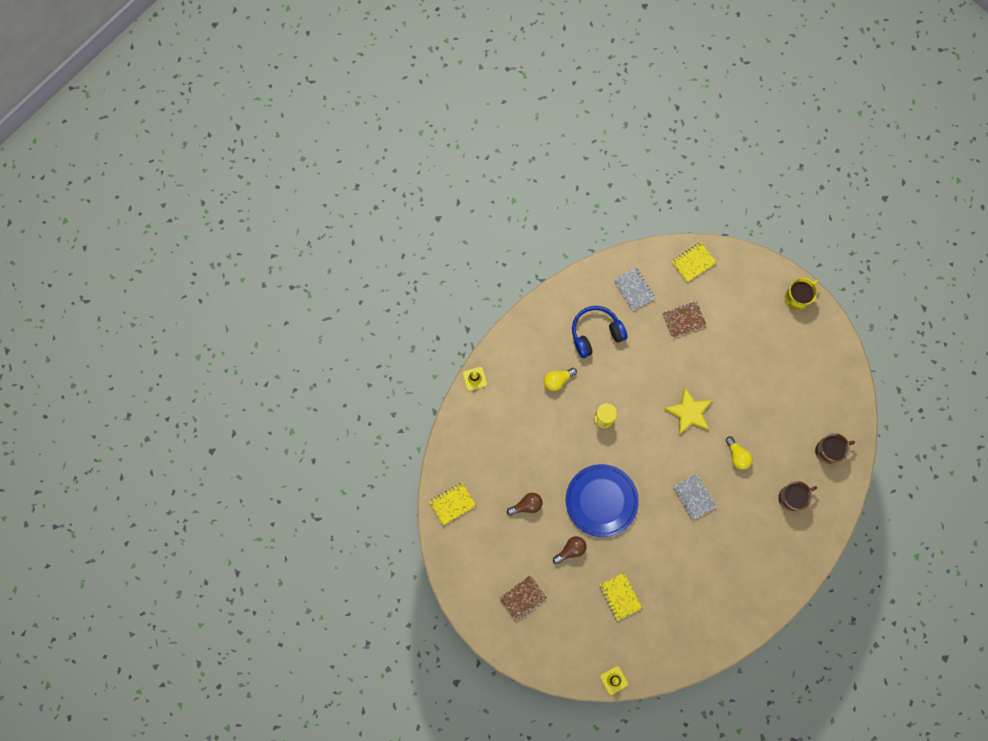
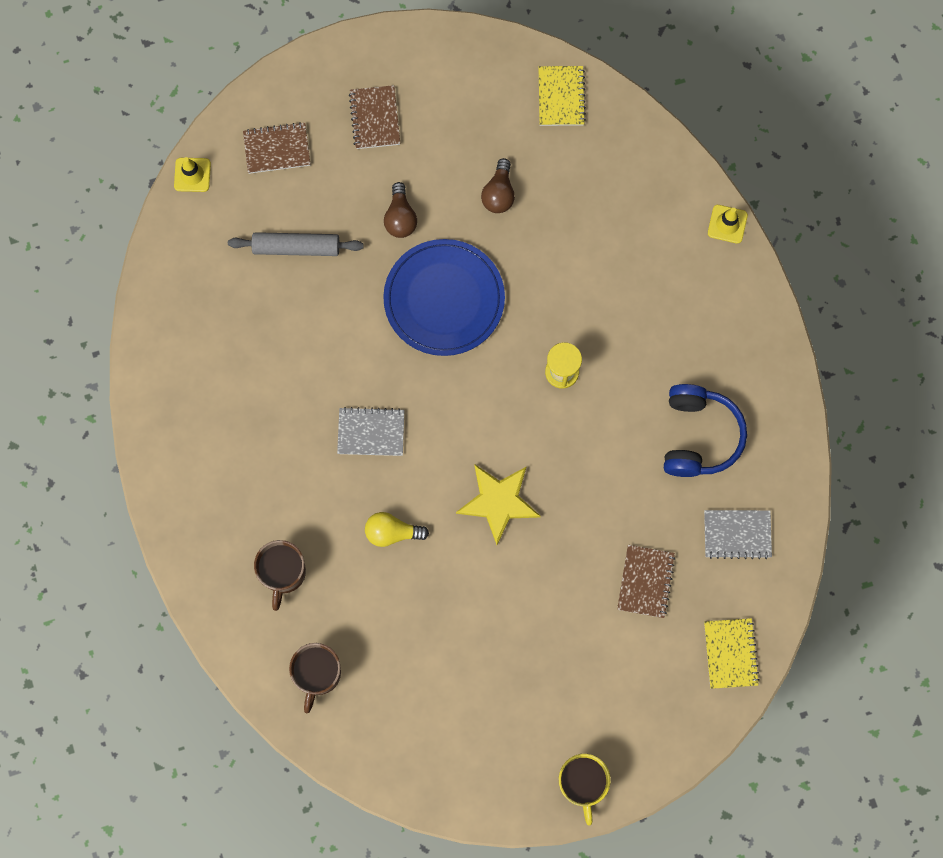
camera: 120 degrees right, 0 degrees up
(557, 380) = (657, 339): yellow light bulb -> none
(572, 641) = (277, 149): none -> brown notebook
(620, 596) = (296, 247): yellow notebook -> grey rolling pin

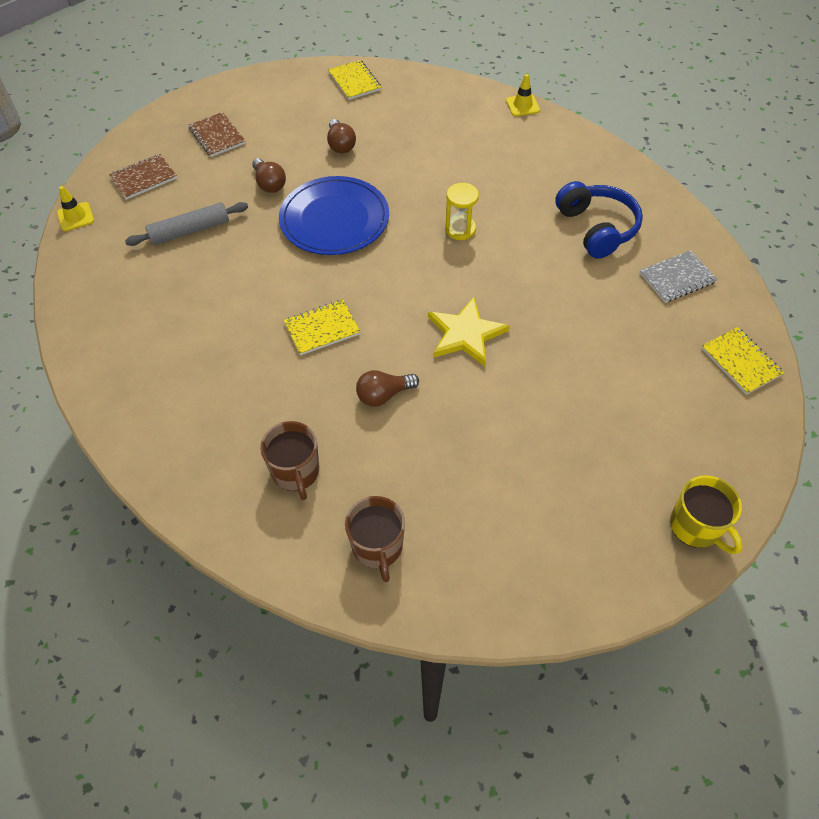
camera: 25 degrees left, 20 degrees down
(371, 432) = (322, 329): grey notebook -> yellow notebook
(392, 532) = (384, 395): yellow light bulb -> brown light bulb
(645, 581) = (630, 340): brown notebook -> none

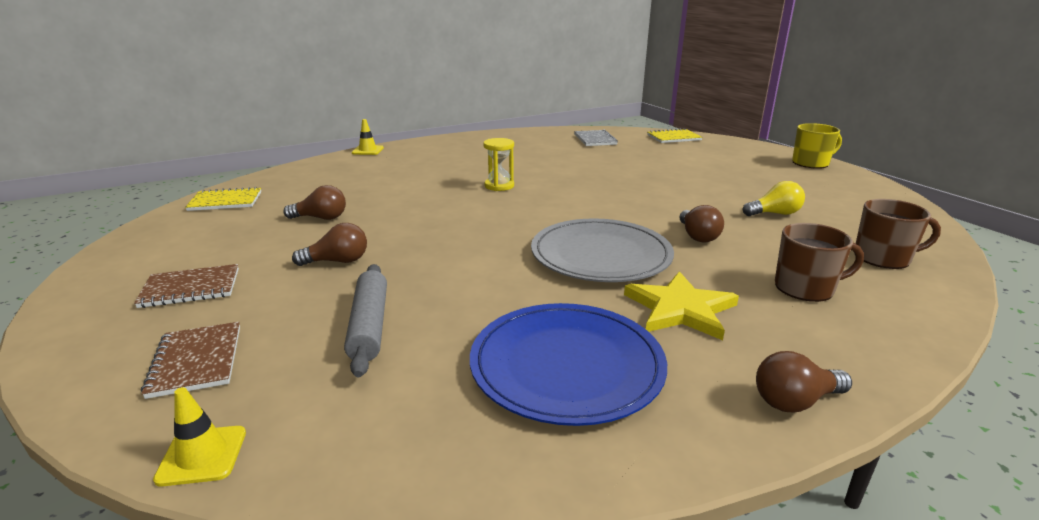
camera: 75 degrees left, 30 degrees down
(140, 448) = (795, 401): none -> brown light bulb
(322, 329) = (601, 255): yellow notebook -> grey plate
(334, 219) = (437, 233): blue plate -> blue plate (566, 365)
(465, 334) = (628, 198): yellow star -> yellow star (680, 309)
(469, 463) = (774, 214): none -> yellow light bulb
(597, 228) = (532, 150): blue headphones -> none

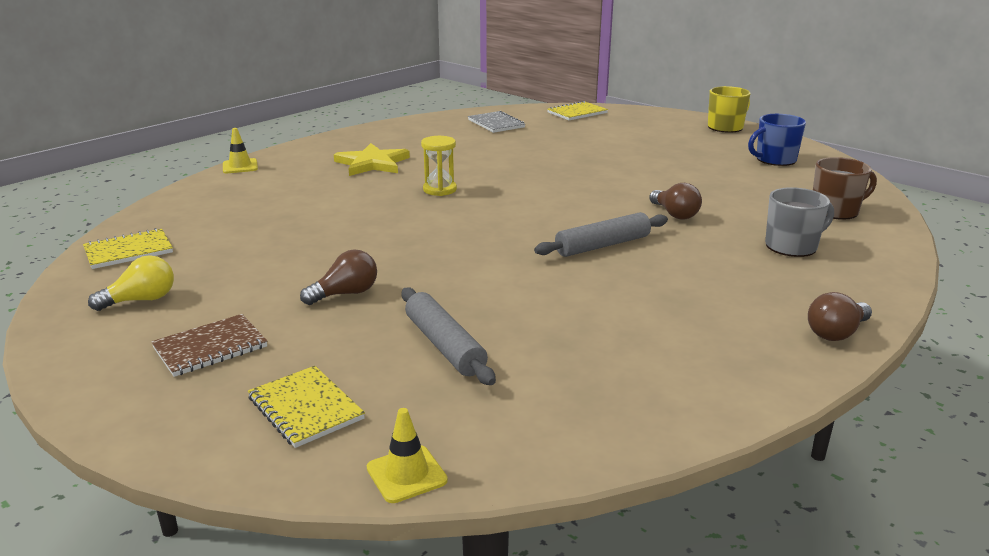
camera: 20 degrees left, 0 degrees up
(196, 361) = (306, 408): brown notebook -> yellow notebook
(321, 218) = (273, 252): brown light bulb -> none
(566, 365) = (650, 343): blue plate -> none
(601, 255) = (602, 245): grey plate -> grey rolling pin
(680, 309) = (707, 281): yellow star -> yellow star (372, 163)
(774, 214) = (726, 183): yellow light bulb -> yellow light bulb (141, 300)
(805, 288) = (792, 246): brown mug -> grey mug
(844, 198) = (775, 160): none -> blue mug

